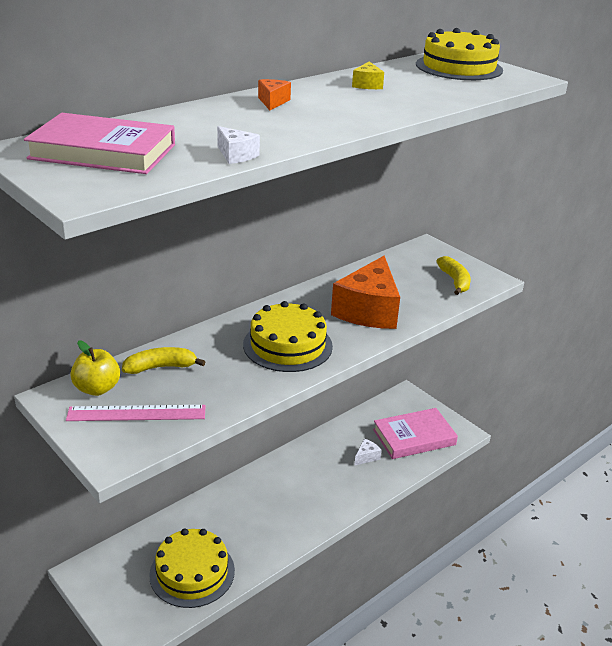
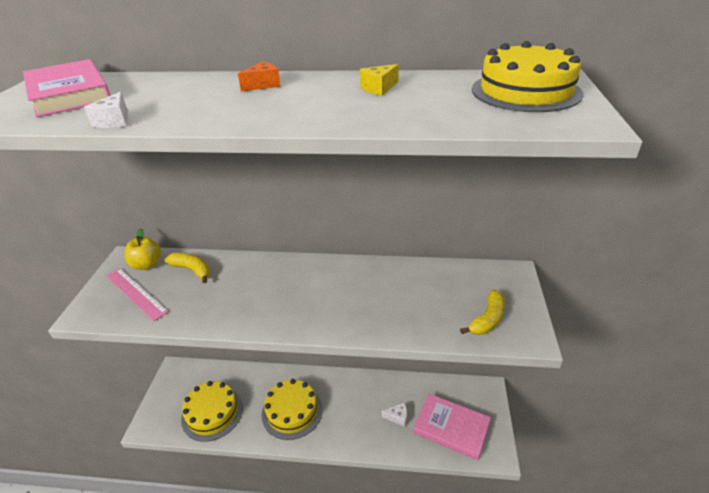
camera: 50 degrees right, 5 degrees up
(287, 345) = (277, 299): yellow cake -> yellow cake (292, 411)
(368, 310) = (373, 304): orange cheese -> none

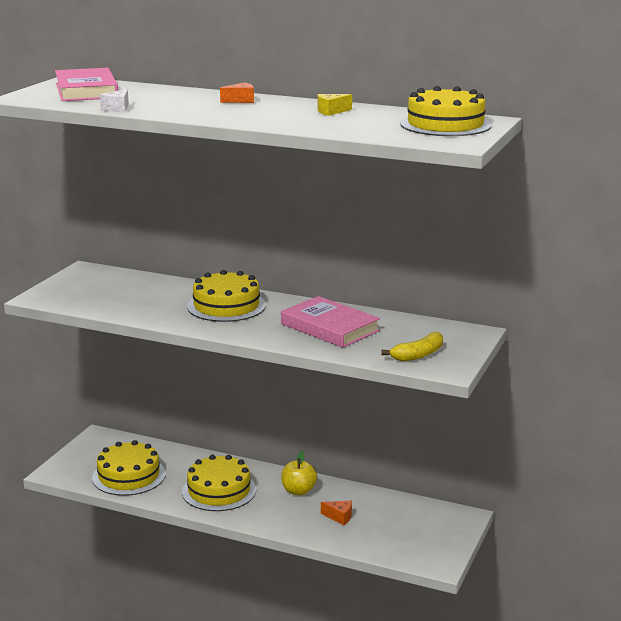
camera: 15 degrees right, 15 degrees down
(135, 293) = (88, 292): pink ruler -> none
(147, 264) = (104, 276): yellow apple -> yellow apple (298, 491)
(192, 270) = (147, 286): yellow banana -> none
(277, 284) = (226, 306): none -> yellow cake
(397, 417) = (339, 517): white cheese -> orange cheese
(451, 428) = (398, 536): pink book -> pink book (329, 327)

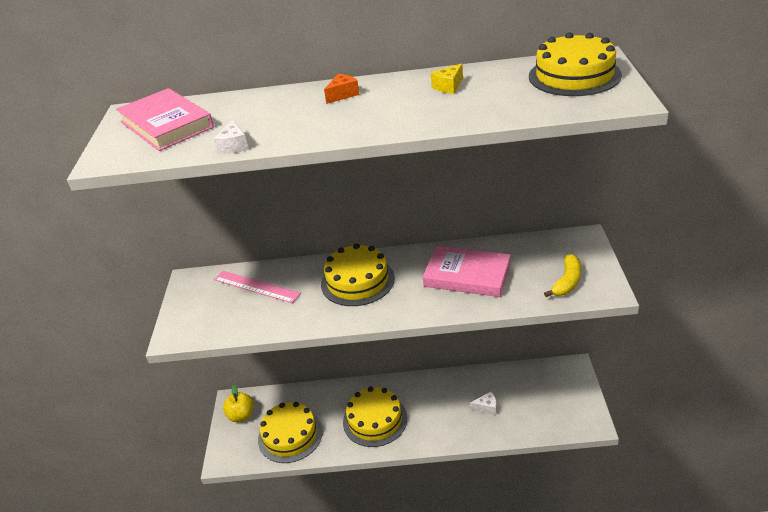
camera: 20 degrees left, 15 degrees up
(135, 287) = (256, 286): none -> pink ruler
(298, 491) = (436, 393): yellow apple -> yellow apple (241, 415)
(339, 517) = (486, 407): orange cheese -> white cheese

